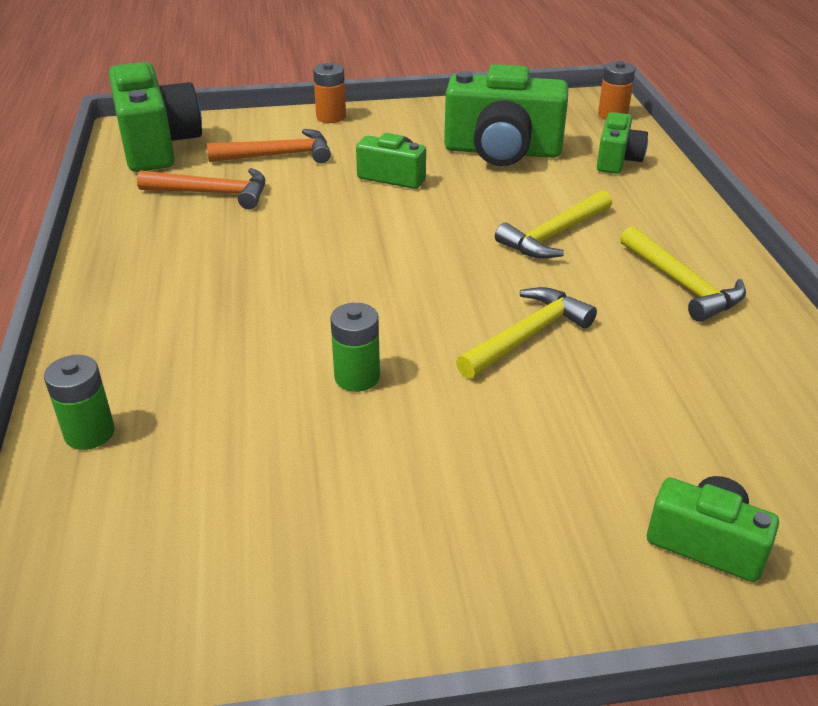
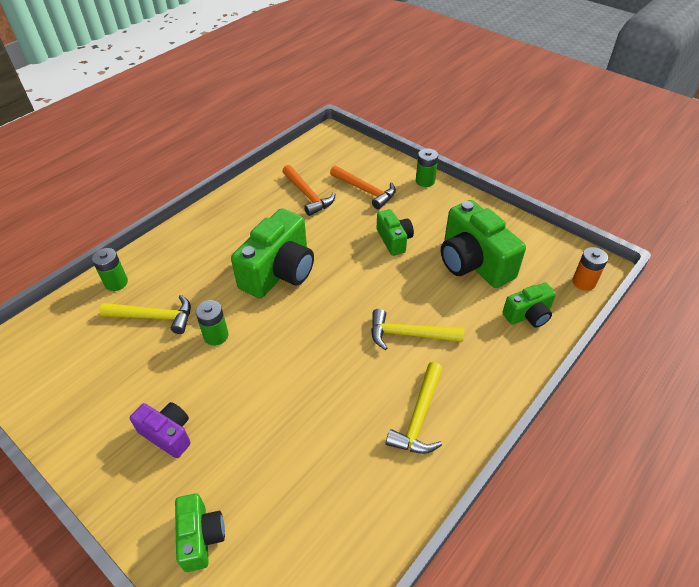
camera: 50 degrees right, 10 degrees up
(157, 145) = (327, 151): green camera -> green camera (279, 272)
(331, 117) = (425, 181): orange battery -> green battery
(488, 503) = (168, 434): none -> purple camera
(527, 336) = (304, 377): yellow hammer -> yellow hammer (154, 317)

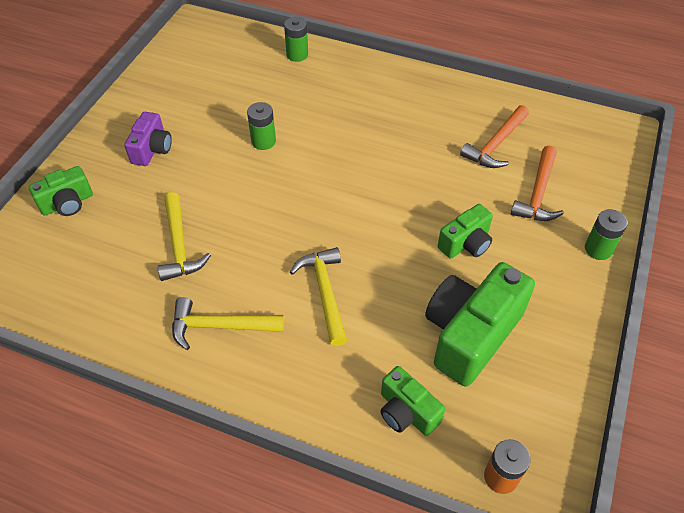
camera: 70 degrees right, 5 degrees up
(154, 317) = (268, 94): yellow hammer -> yellow hammer (179, 245)
(279, 272) = (364, 158): green camera -> none

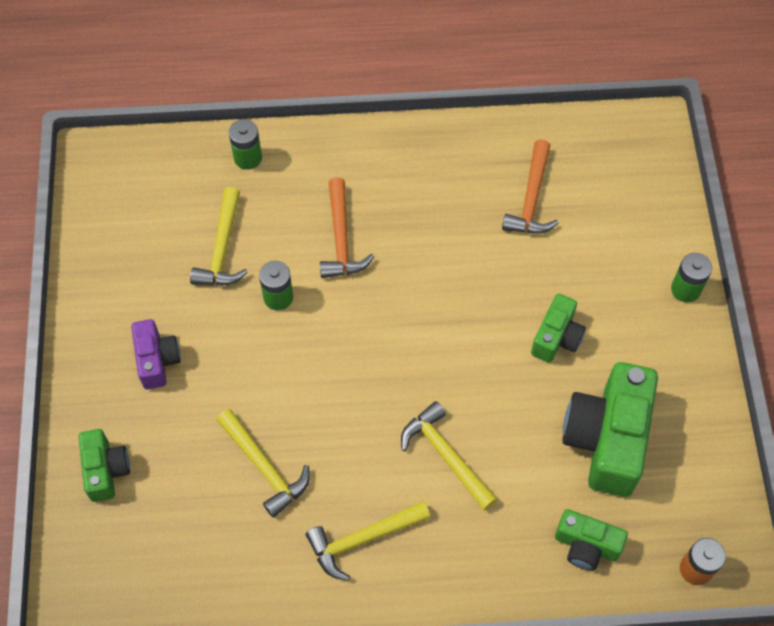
camera: 25 degrees left, 10 degrees up
(67, 203) = (106, 470): green camera -> green camera turned 45 degrees counterclockwise
(244, 100) = (222, 249): none -> yellow hammer
(538, 193) = (601, 245): orange hammer -> orange hammer (341, 239)

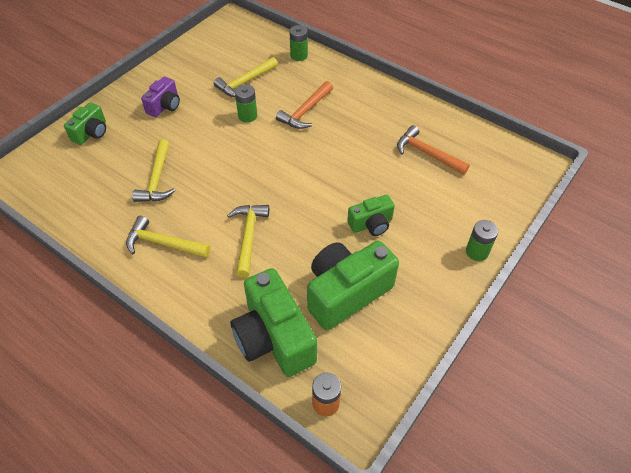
camera: 40 degrees right, 10 degrees down
(531, 199) = (427, 153): orange hammer -> orange hammer turned 75 degrees clockwise
(586, 546) = (274, 337): green camera -> green camera, size x1.84

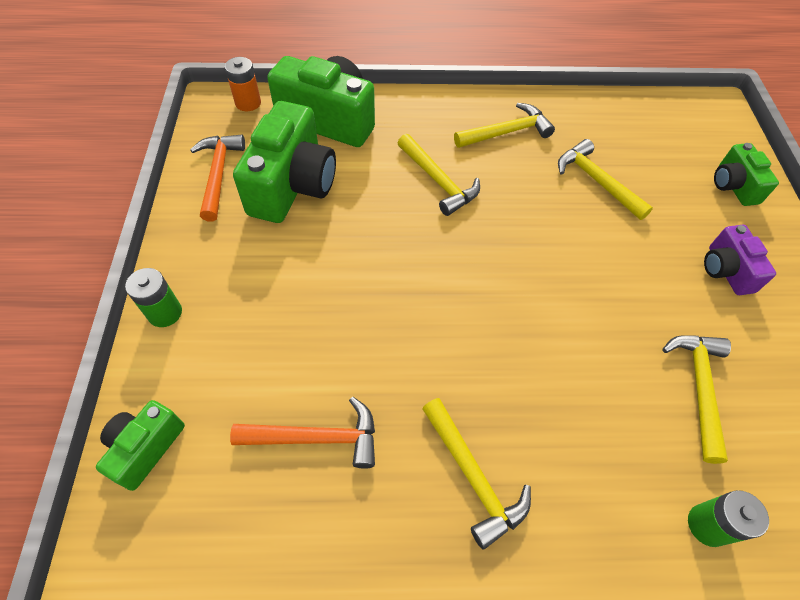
camera: 140 degrees right, 5 degrees up
(247, 116) = (618, 327): green battery -> none
(305, 111) = (558, 393): orange hammer -> orange hammer (218, 174)
(370, 108) = (473, 477): none -> yellow hammer
(371, 224) = (320, 271): green camera -> green camera (146, 448)

